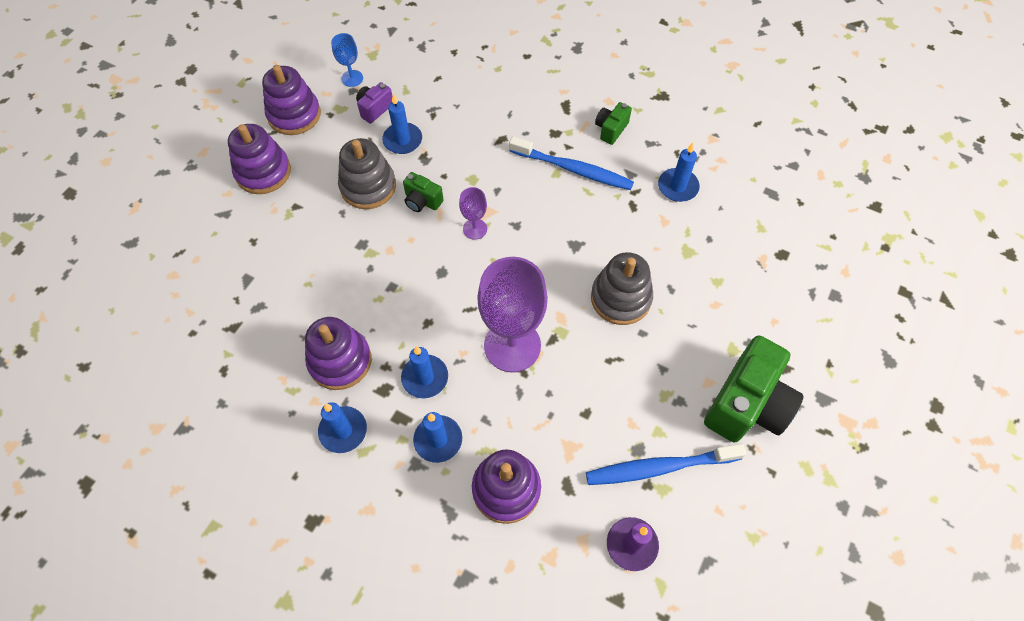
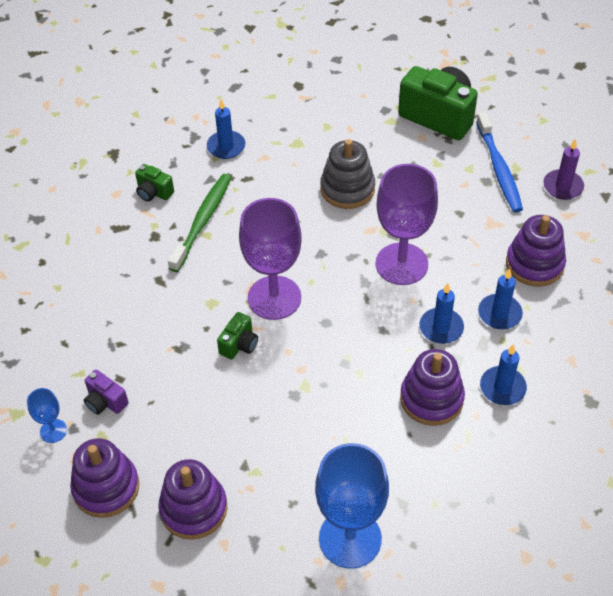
camera: 90 degrees left, 10 degrees down
(210, 283) = (350, 538): none -> blue goblet
(368, 186) = (218, 397): grey stacking toy -> none
(402, 140) = (155, 369): blue candle -> none
(475, 229) = (274, 298): purple goblet -> purple goblet, size x2.17
(573, 169) = (202, 221): blue toothbrush -> green toothbrush

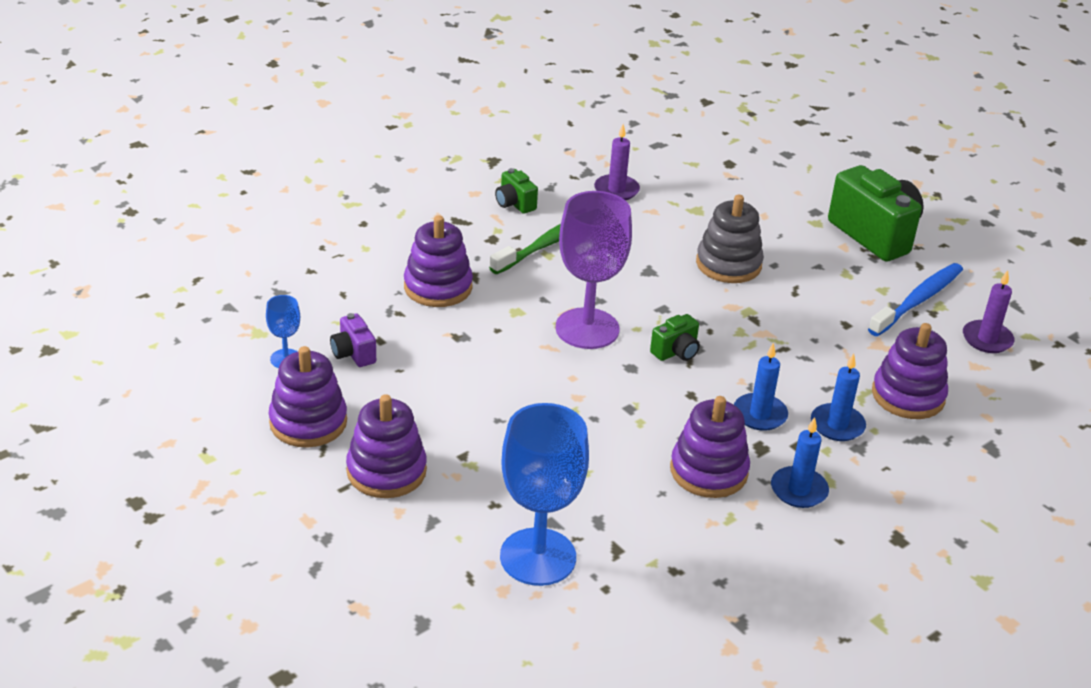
camera: 20 degrees right, 15 degrees down
(137, 304) = (438, 287): none -> purple stacking toy
(226, 146) = (616, 190): blue candle -> purple candle
(239, 345) = (523, 355): green camera -> green camera (676, 352)
(401, 264) = (749, 346): purple goblet -> none
(499, 169) = (918, 300): blue toothbrush -> blue toothbrush turned 150 degrees counterclockwise

